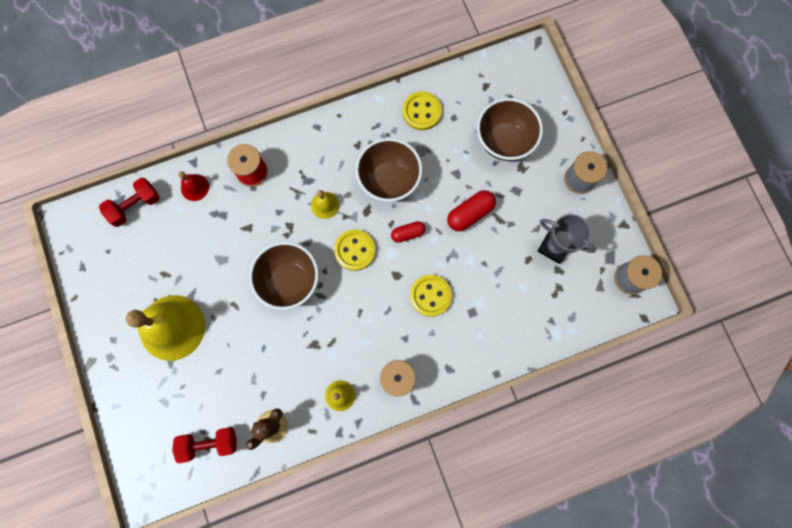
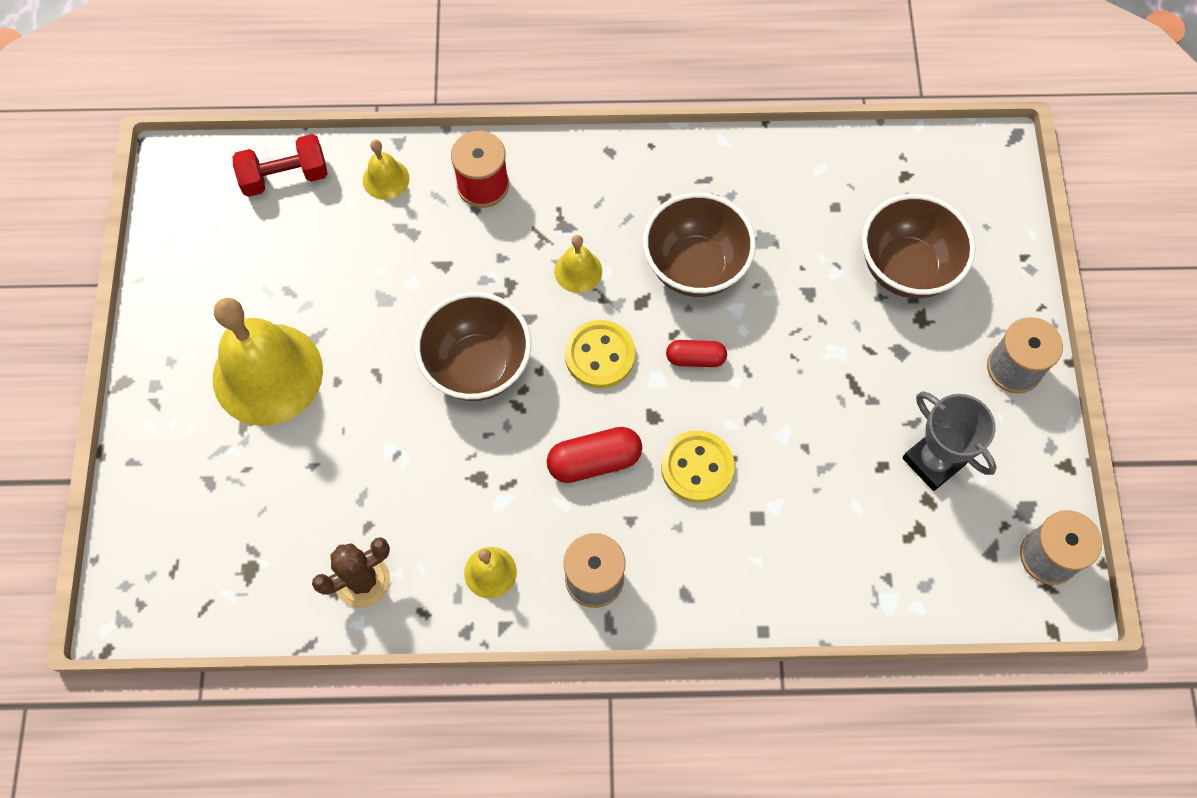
camera: 20 degrees right, 10 degrees down
(194, 187) = (386, 179): red bell -> yellow bell
(209, 443) = (253, 571): red dumbbell -> none
(421, 112) = (786, 181): yellow button -> none
(470, 214) = (809, 362): red capsule -> red capsule (594, 461)

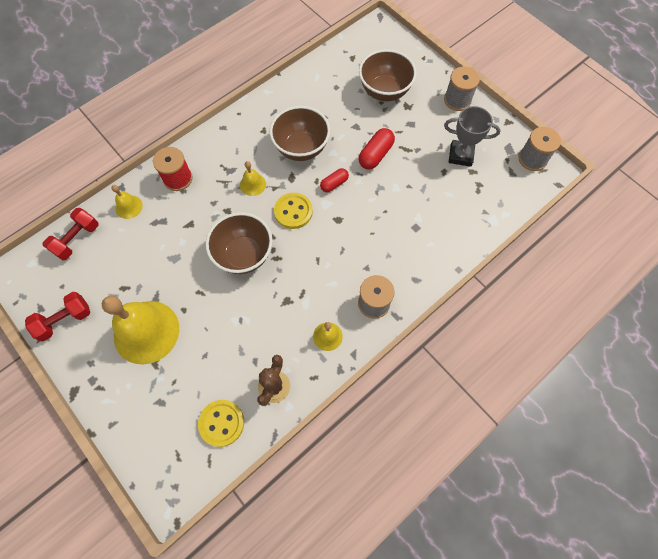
camera: 40 degrees left, 0 degrees up
(185, 278) = (65, 320): none -> red dumbbell
(594, 461) = (330, 256): red capsule -> red capsule (375, 155)
(697, 467) = (374, 226): yellow button -> yellow button (221, 423)

